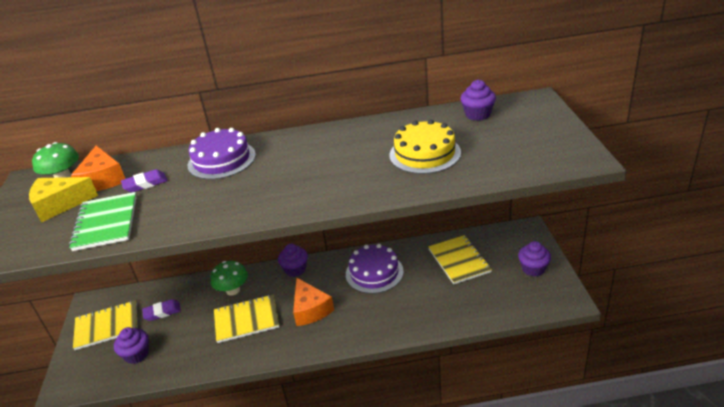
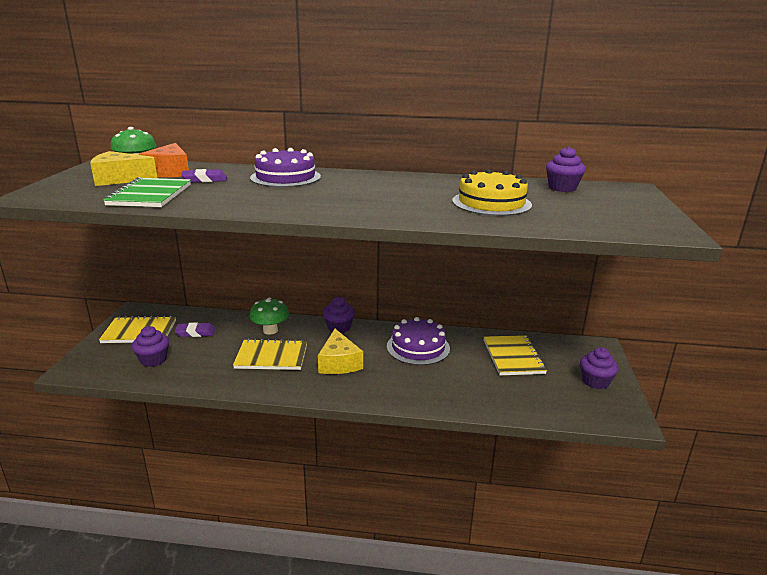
camera: 10 degrees right, 10 degrees down
(310, 309) = (339, 363): orange cheese -> yellow cheese

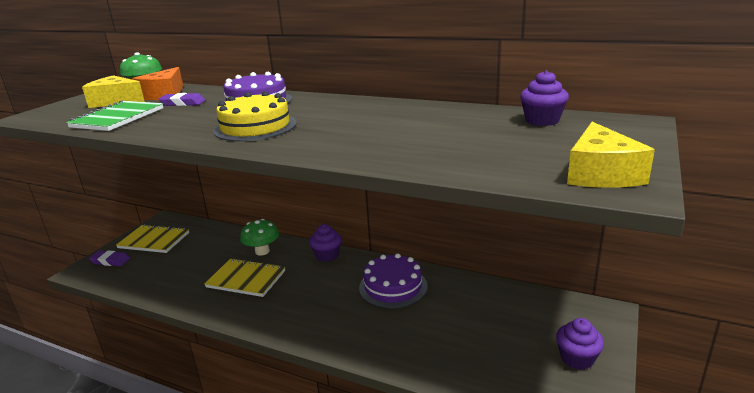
camera: 20 degrees right, 0 degrees up
(153, 360) = (147, 269): purple cupcake -> none
(195, 332) = (197, 246): purple eraser -> purple eraser (110, 261)
(339, 363) = (303, 294): yellow cheese -> yellow cheese (600, 174)
(491, 203) = (433, 137): yellow cake -> yellow cake (255, 127)
(513, 357) = (492, 312): yellow notebook -> none

